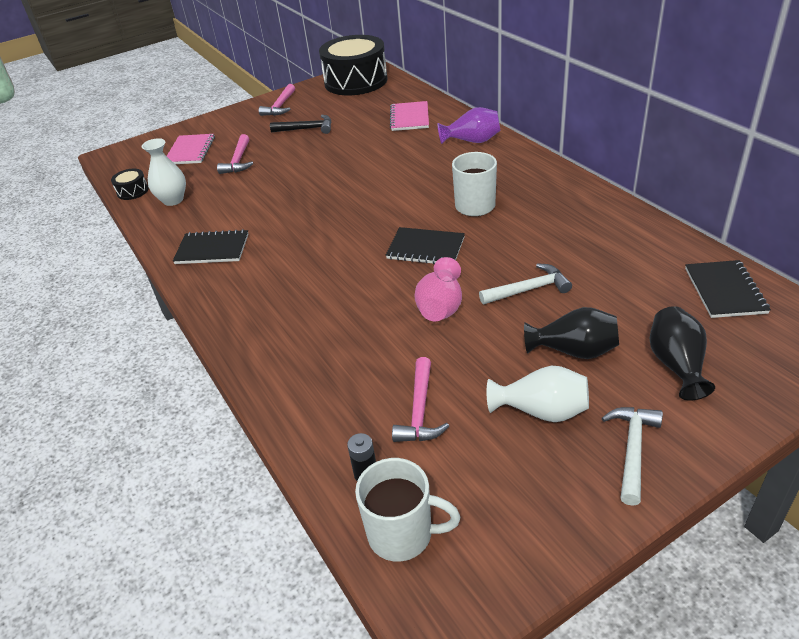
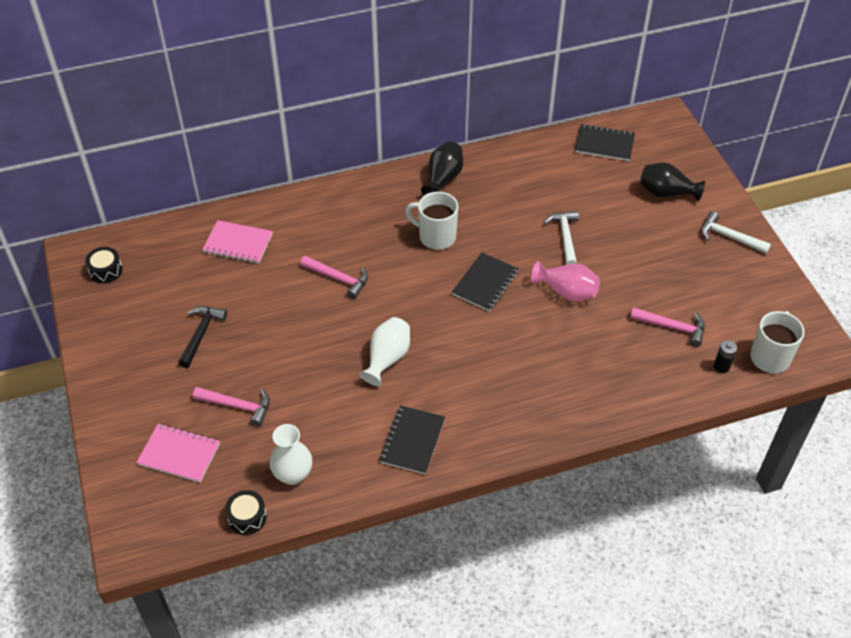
camera: 80 degrees left, 10 degrees up
(280, 106) = (119, 352): pink hammer -> pink hammer (338, 278)
(356, 81) = (106, 270): black drum -> black drum, size x0.40
(472, 141) = (321, 210): purple vase -> none
(541, 411) = (688, 267): white vase -> white vase (387, 358)
(574, 351) = (638, 234): black vase -> black vase (443, 179)

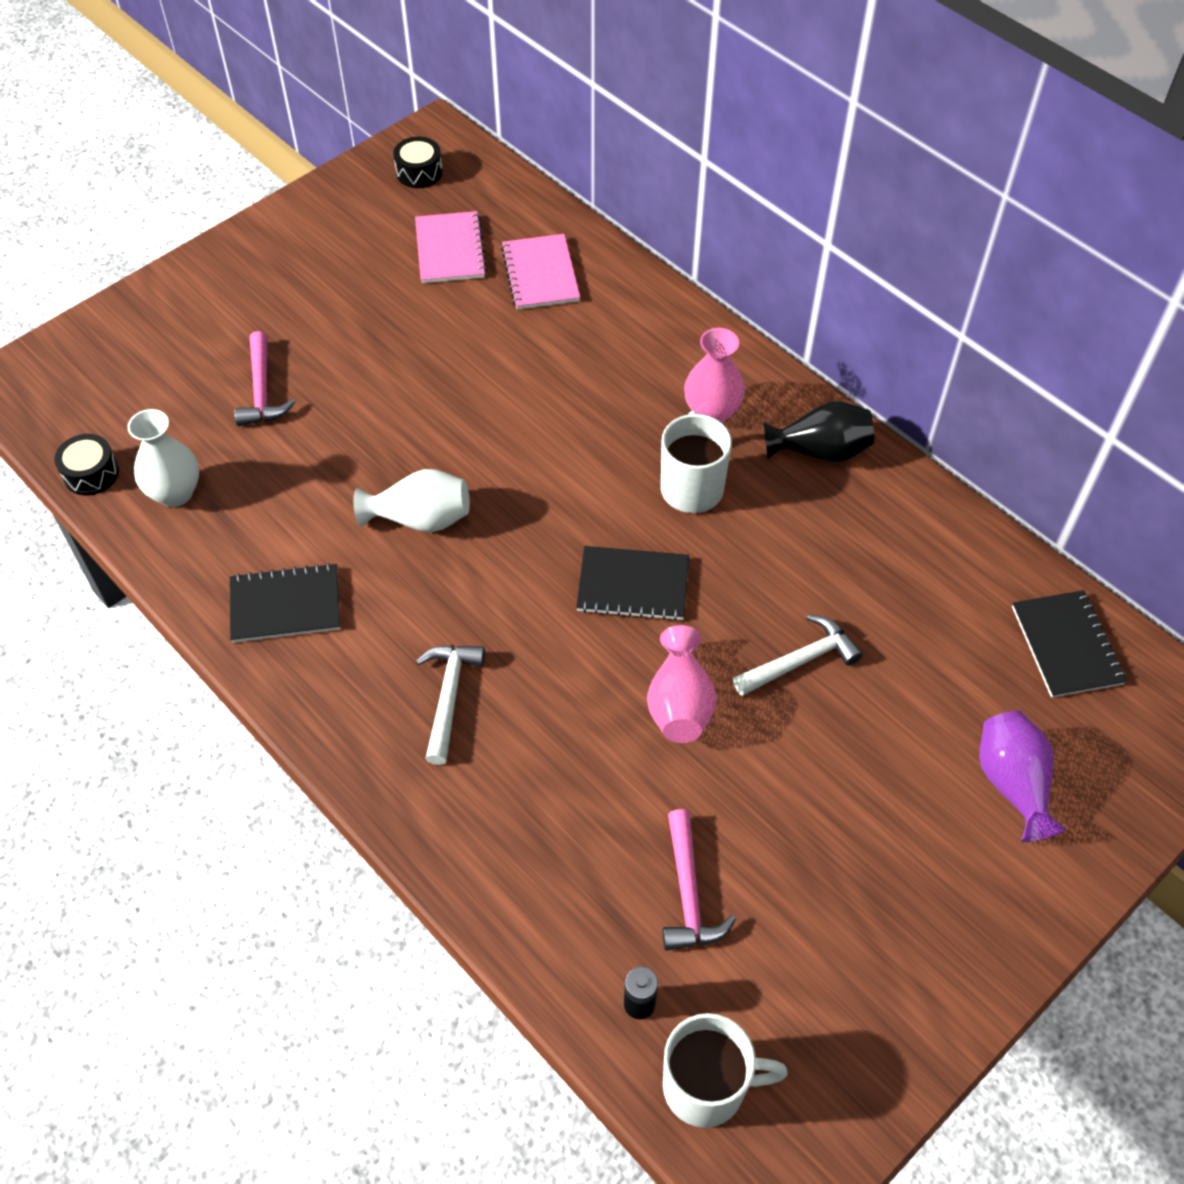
camera: 65 degrees right, 5 degrees up
(179, 454) = (163, 366): pink notebook -> pink notebook (450, 250)
(201, 334) = (363, 305): black hammer -> none
(338, 278) = (539, 405): pink hammer -> none
(391, 210) = (711, 413): none -> pink vase
(666, 193) = (1012, 784): black vase -> purple vase
(729, 237) = (969, 927): white hammer -> white hammer (448, 697)

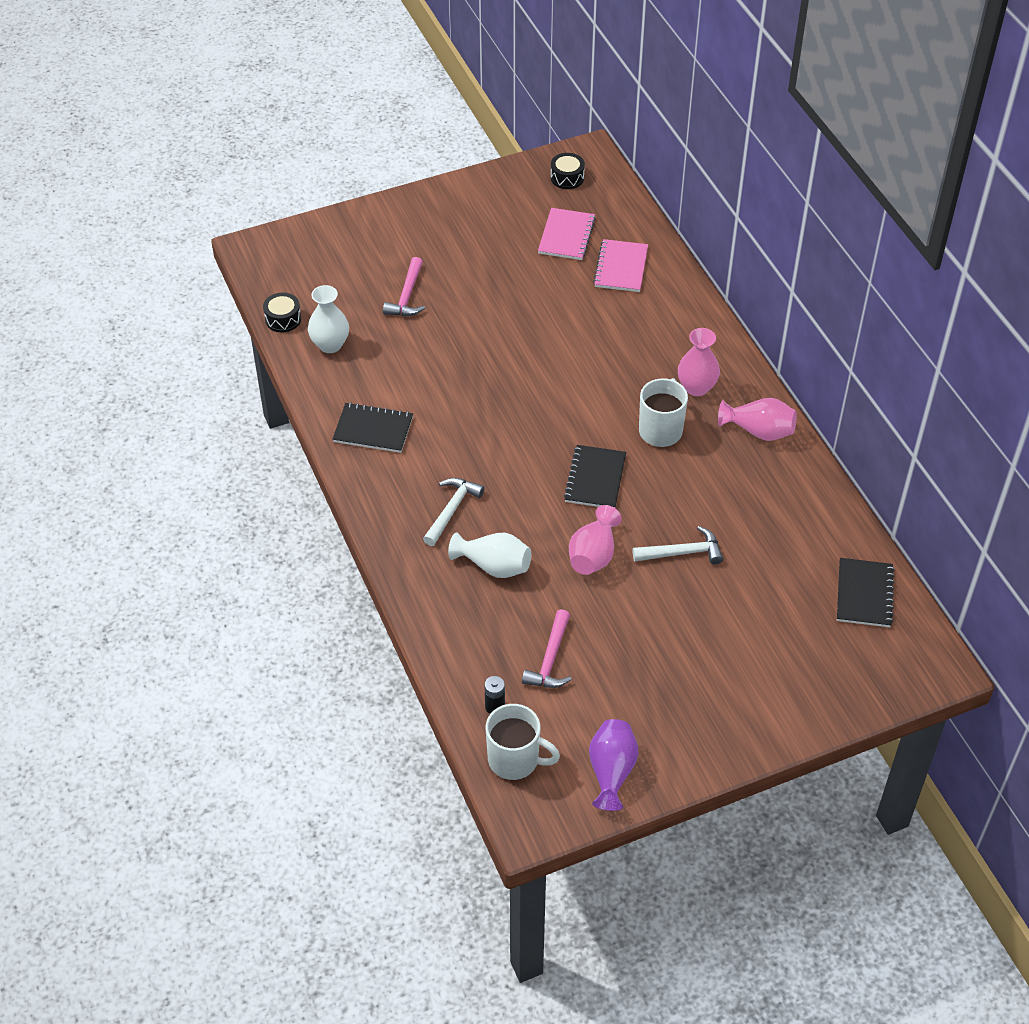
camera: 20 degrees right, 5 degrees down
(420, 519) = (476, 401): white vase -> white vase (494, 566)
(633, 585) = (595, 478): black notebook -> black notebook turned 75 degrees clockwise
(820, 451) = (758, 431): black vase -> pink vase
(1012, 784) = (784, 661): purple vase -> purple vase (611, 772)

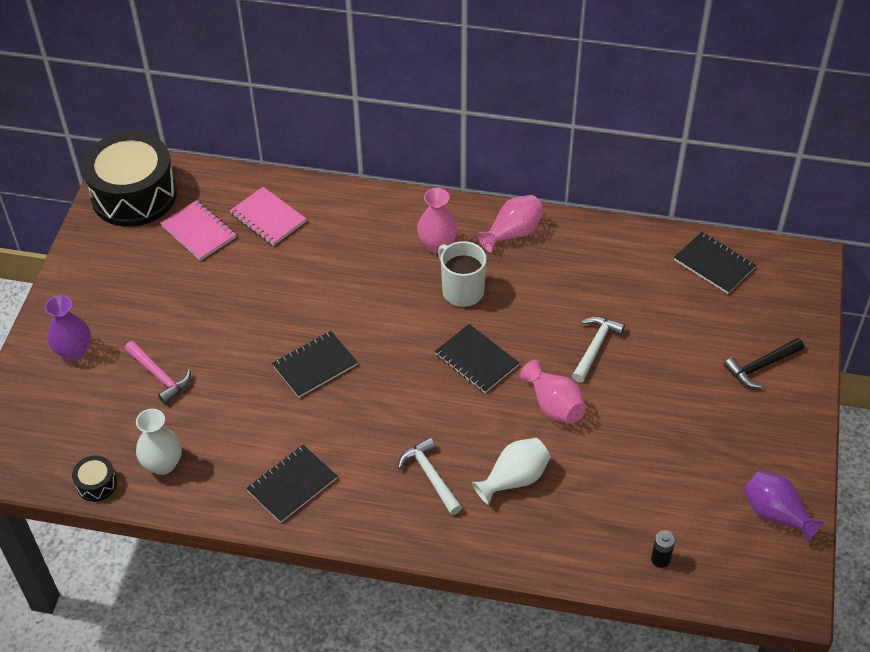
camera: 55 degrees left, 0 degrees up
(388, 236) = (74, 351): none -> purple vase
(497, 380) = (315, 365): none -> black notebook
(515, 760) = (723, 574): white mug -> none
(550, 659) = (638, 493): pink hammer -> none
(567, 178) = (134, 195): black drum -> black drum, size x2.48
(772, 686) = (761, 366): none -> black hammer

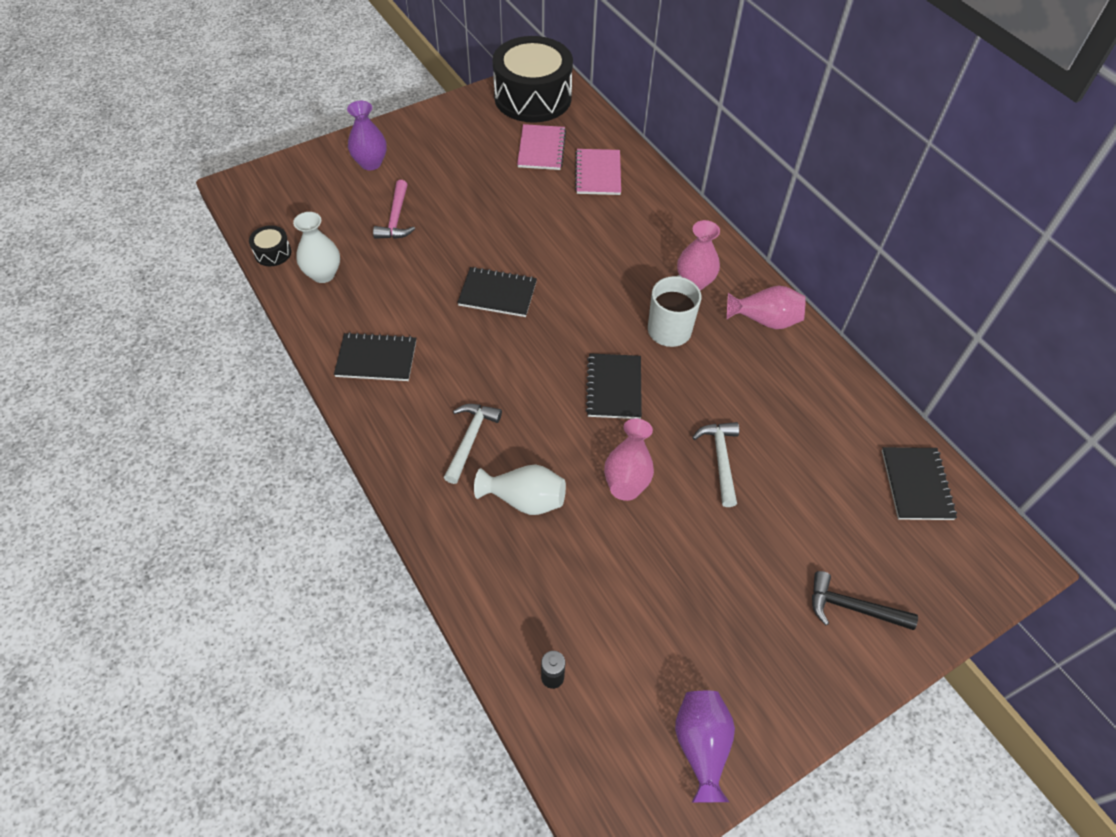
camera: 45 degrees right, 5 degrees up
(595, 347) = (720, 459): white hammer -> white hammer turned 75 degrees counterclockwise

